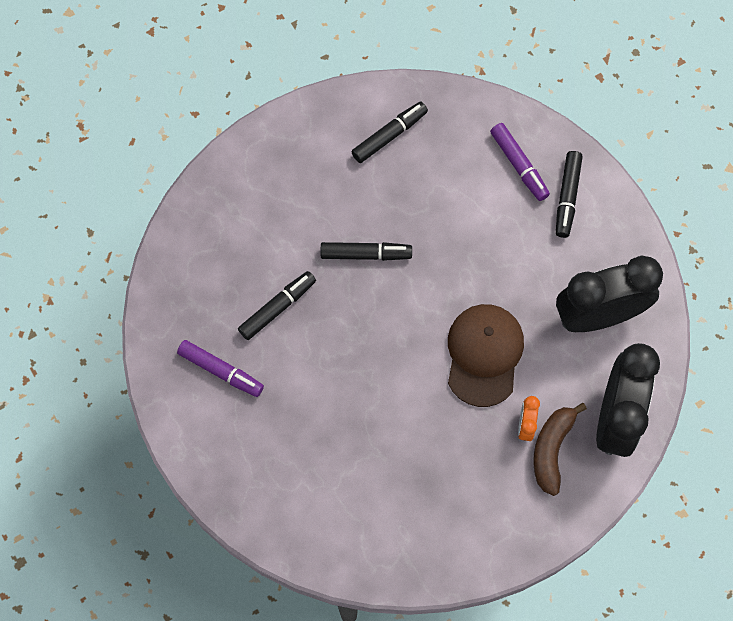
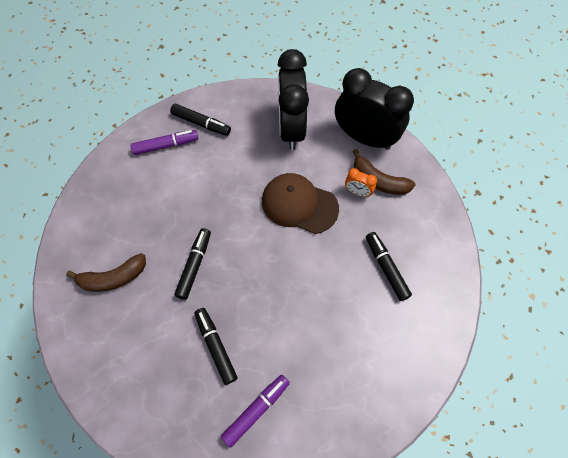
camera: 75 degrees left, 5 degrees down
(325, 170) = (113, 278): none -> brown banana
(389, 135) = (105, 223): black marker -> black marker (386, 267)

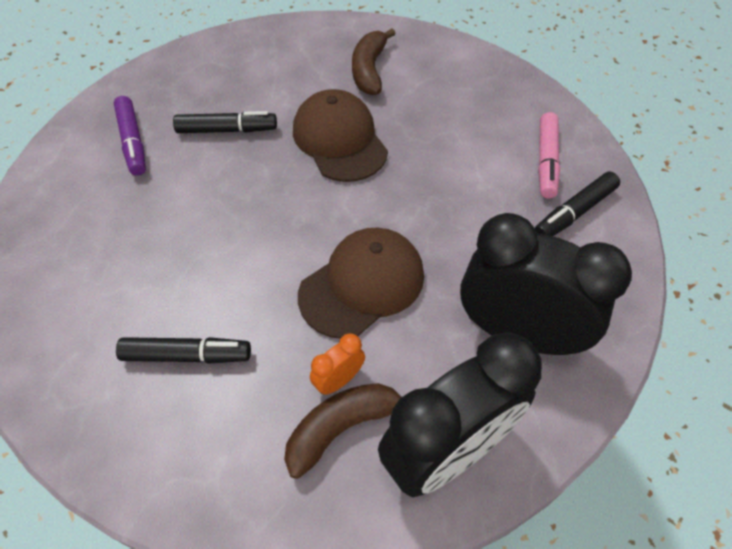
camera: 115 degrees right, 10 degrees down
(166, 145) = (546, 161): purple marker -> pink marker
(194, 265) = (339, 140): black marker -> brown cap

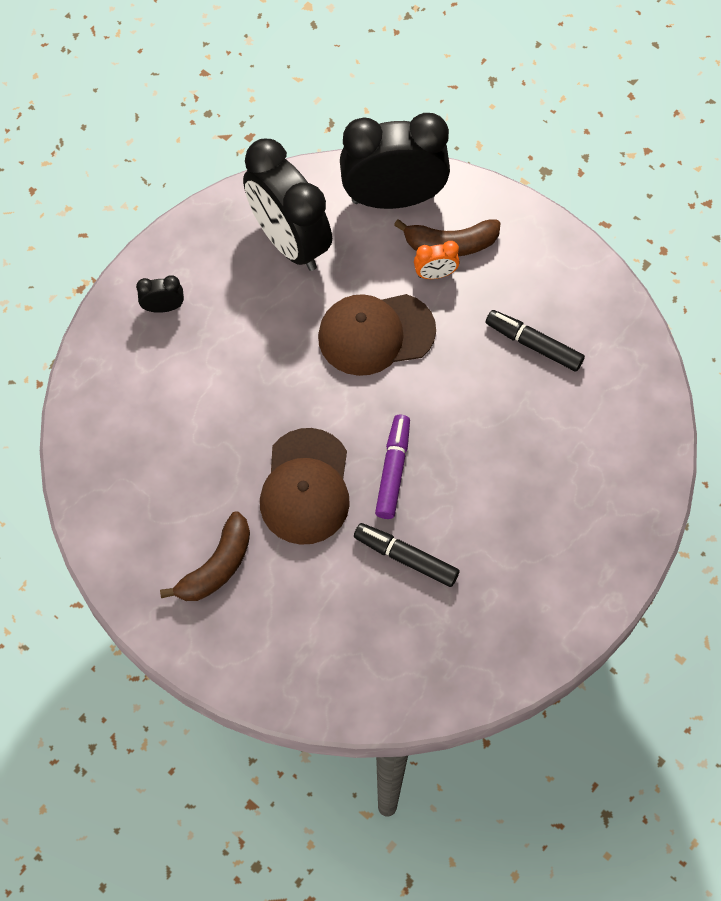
camera: 150 degrees left, 10 degrees up
(133, 142) = (504, 591): purple marker -> purple marker (393, 470)
(546, 161) = (140, 365): pink marker -> none
(574, 212) = (163, 307): black marker -> black clock

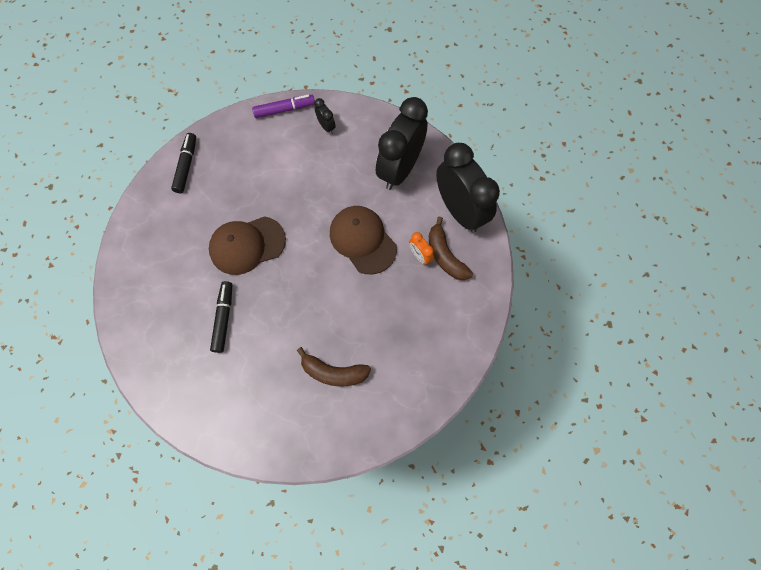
camera: 65 degrees right, 5 degrees up
(217, 566) = (181, 221): brown banana -> brown banana (334, 372)
(393, 470) = (277, 287): purple marker -> purple marker (284, 109)
(533, 344) = (399, 333): black marker -> black marker (186, 166)

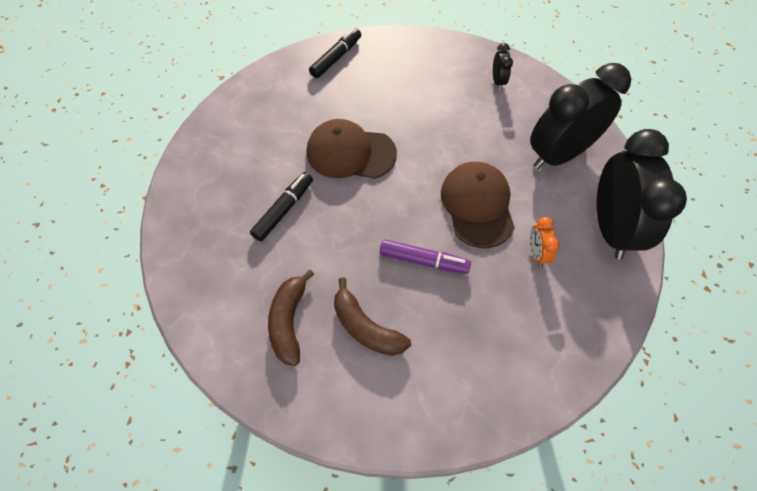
camera: 30 degrees right, 10 degrees down
(284, 109) = (462, 49): purple marker -> purple marker (424, 261)
(445, 256) = (568, 268): brown banana -> brown banana (289, 321)

